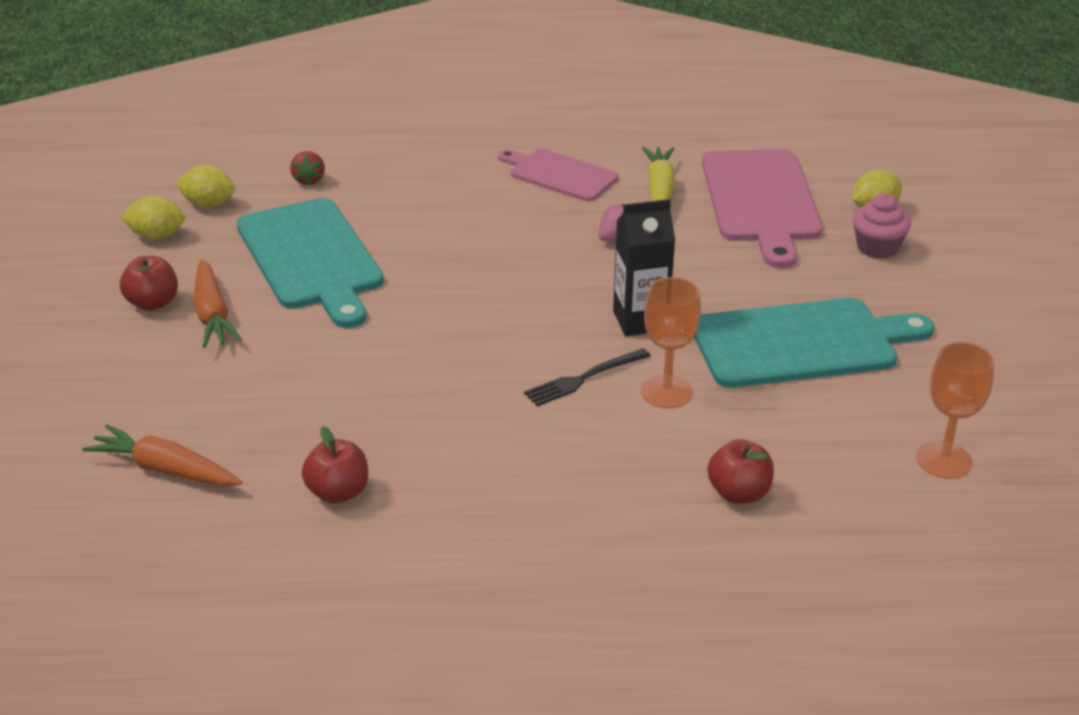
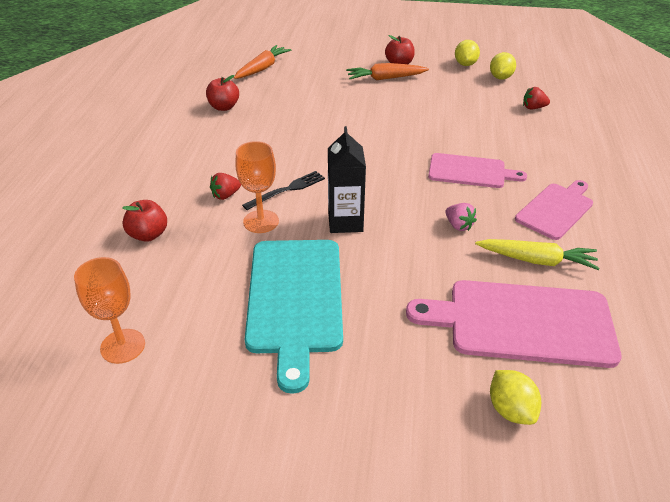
camera: 100 degrees right, 5 degrees up
(311, 258) = (438, 106): turquoise cutting board -> none
(493, 230) = (470, 171): none -> pink cutting board
(583, 379) = (287, 190): black fork -> black fork turned 75 degrees clockwise
(617, 436) = (225, 195): none -> red strawberry
(877, 248) = (434, 391): pink cupcake -> none

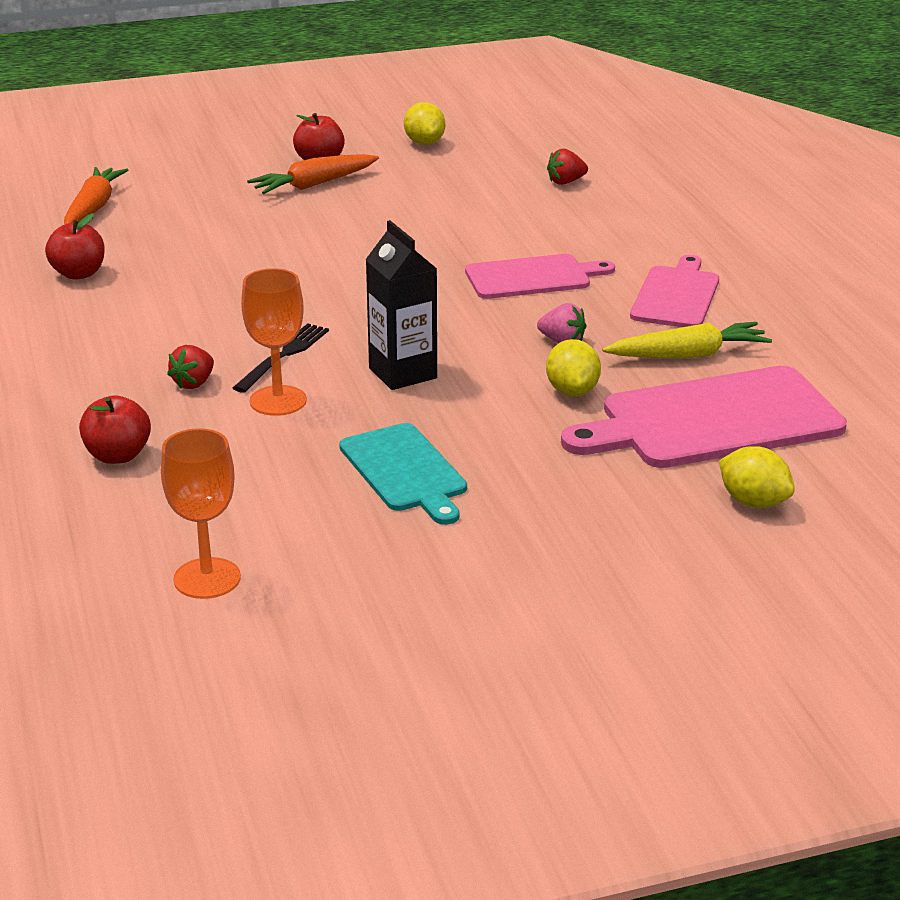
camera: 25 degrees left, 10 degrees down
(294, 300) = (405, 471): turquoise cutting board -> turquoise cutting board, size x0.61
(500, 77) = (491, 151): yellow lemon -> yellow lemon (572, 391)

